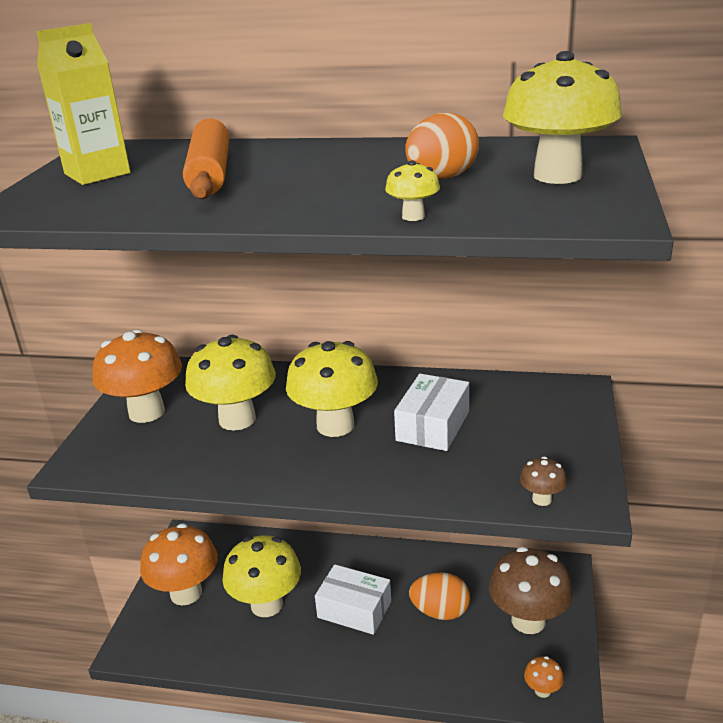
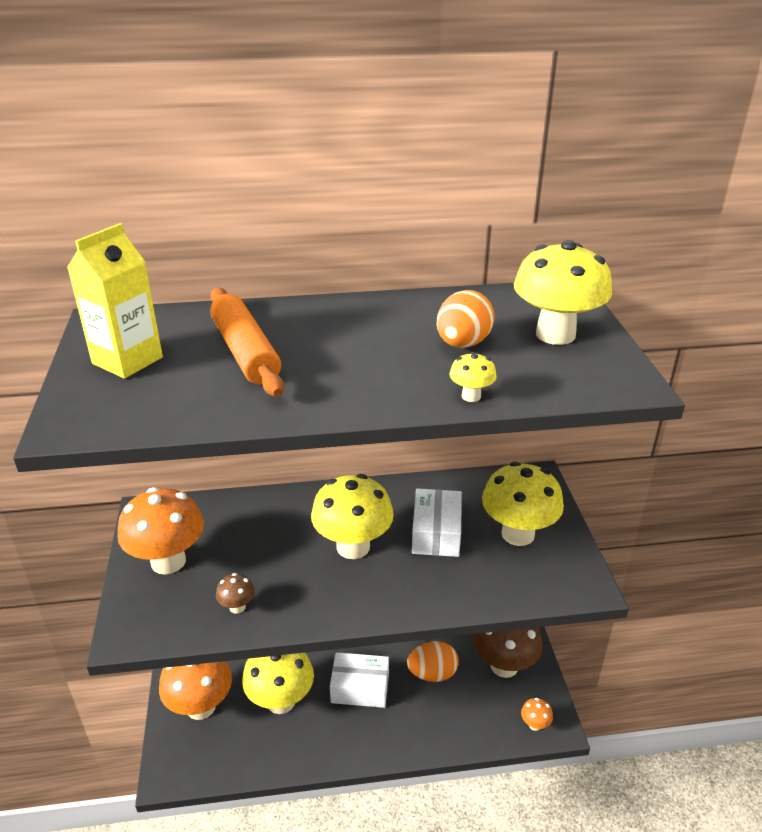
camera: 20 degrees left, 5 degrees up
(237, 419) = (260, 555): yellow mushroom -> yellow mushroom (518, 534)
(541, 499) = (552, 590): brown mushroom -> brown mushroom (237, 607)

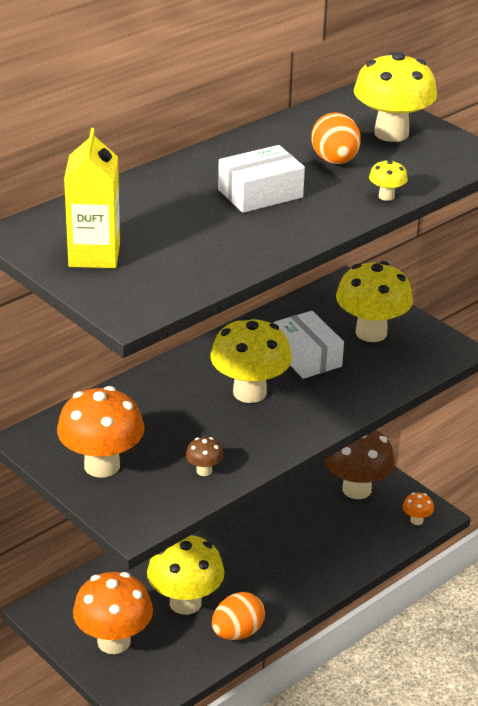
camera: 35 degrees left, 0 degrees up
(245, 352) = (180, 218): orange rolling pin -> none
(360, 688) = (247, 561): white box -> white box (260, 193)
(432, 673) = (301, 522): orange egg -> orange egg (237, 632)

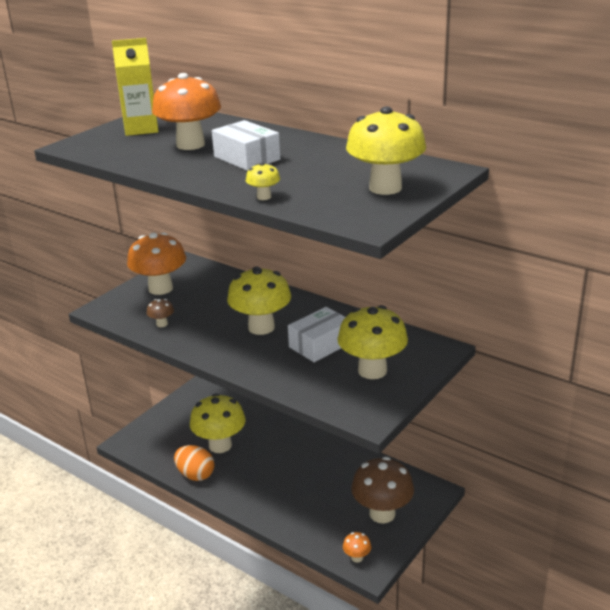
camera: 80 degrees right, 5 degrees down
(114, 641) = (176, 422): orange mushroom -> orange mushroom (190, 145)
(334, 161) = (317, 174): orange egg -> none

